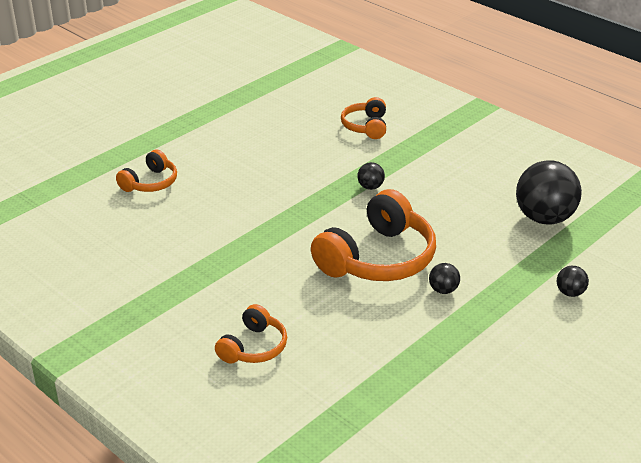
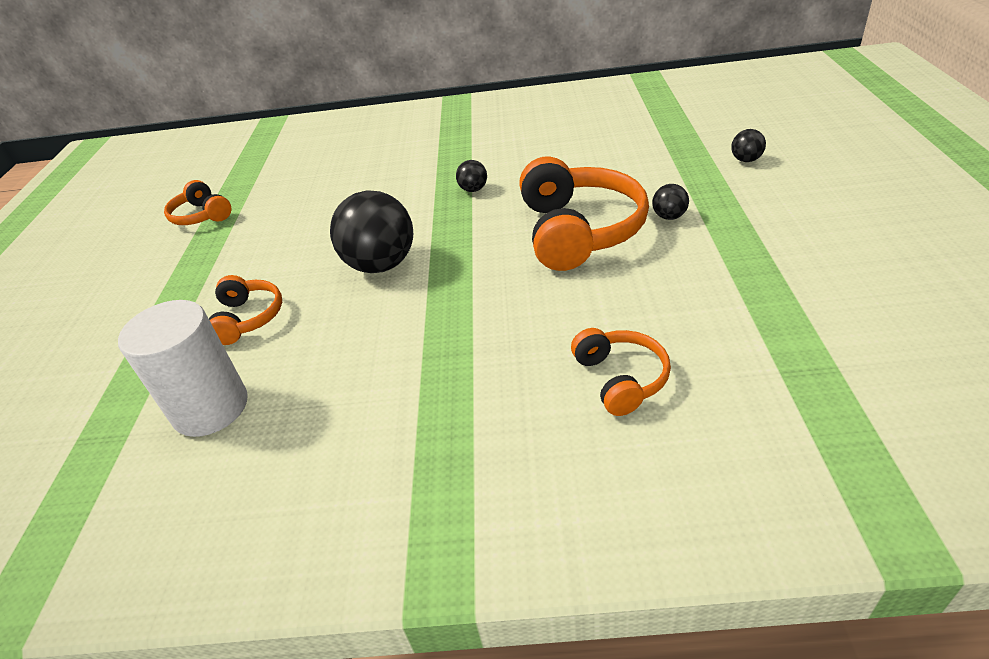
camera: 40 degrees left, 5 degrees up
(79, 218) = (210, 408): none -> white cylinder
(366, 126) = (390, 156): orange headphones -> orange headphones (201, 216)
(544, 218) = (635, 131): black ball -> black ball (381, 265)

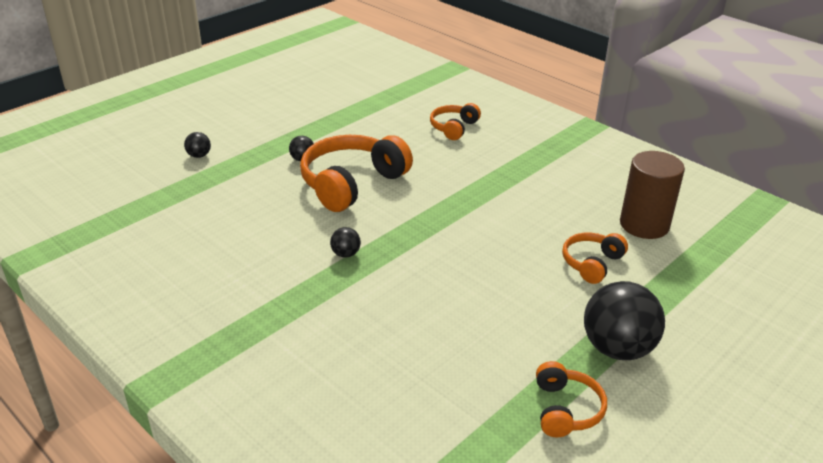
camera: 140 degrees left, 5 degrees down
(210, 408) = (644, 225): white cylinder -> brown cylinder
(381, 265) = (478, 242): black ball -> black ball (617, 348)

